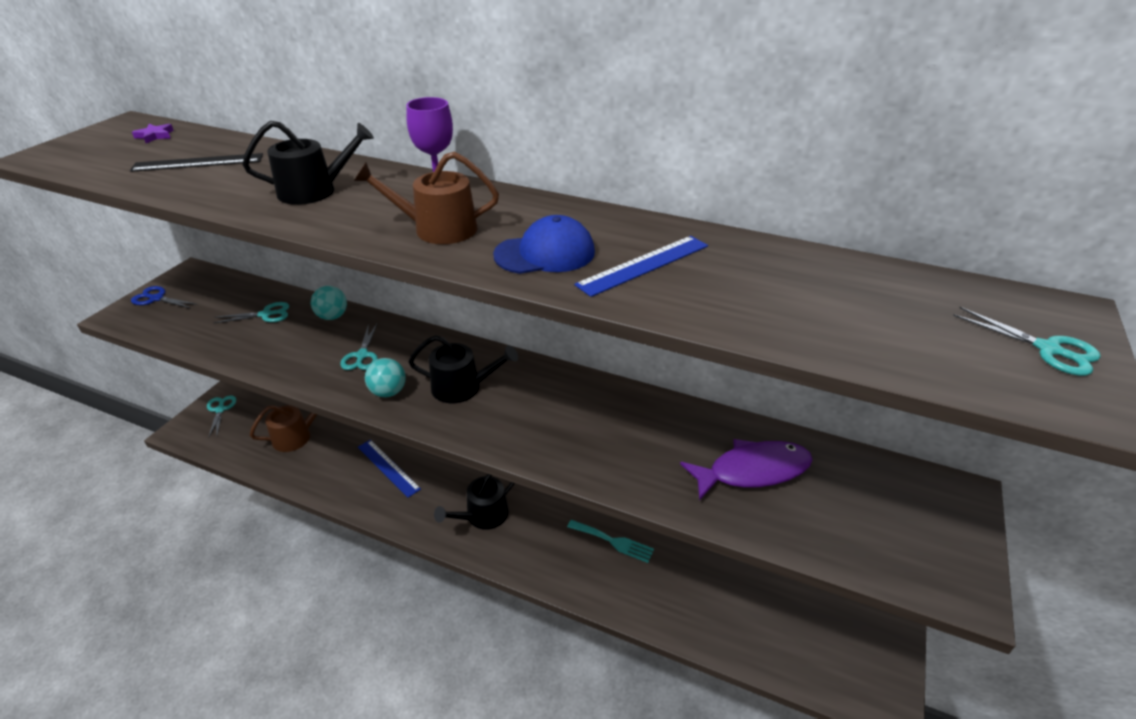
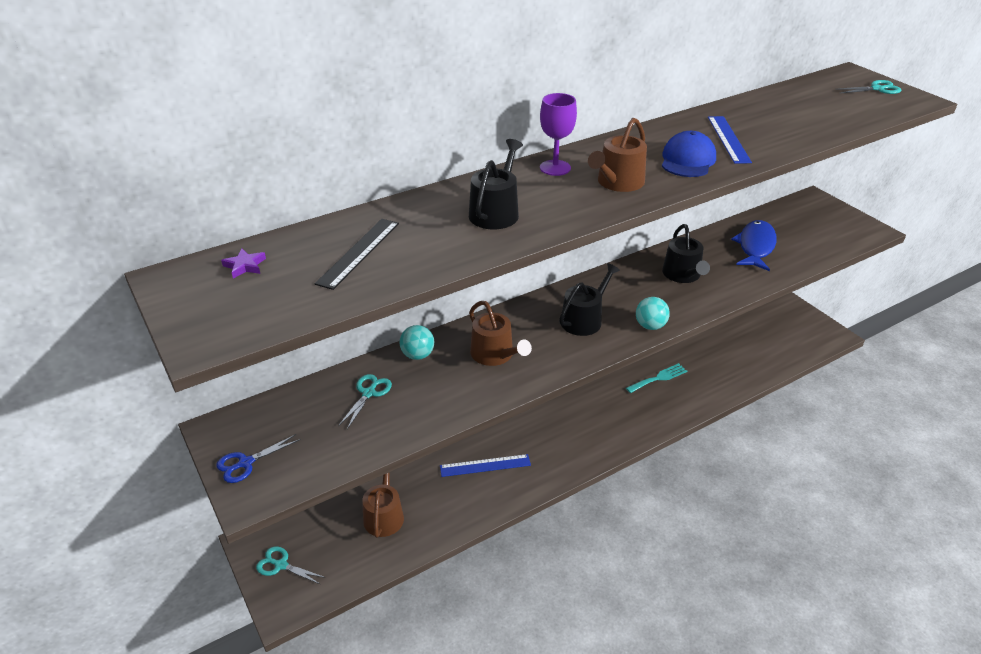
camera: 55 degrees left, 0 degrees up
(362, 355) = (495, 355): turquoise scissors -> brown watering can
(388, 392) = (557, 355): turquoise ball -> turquoise ball (650, 326)
(482, 515) = (584, 431): black watering can -> black watering can (683, 275)
(752, 471) = (755, 246): purple fish -> blue fish

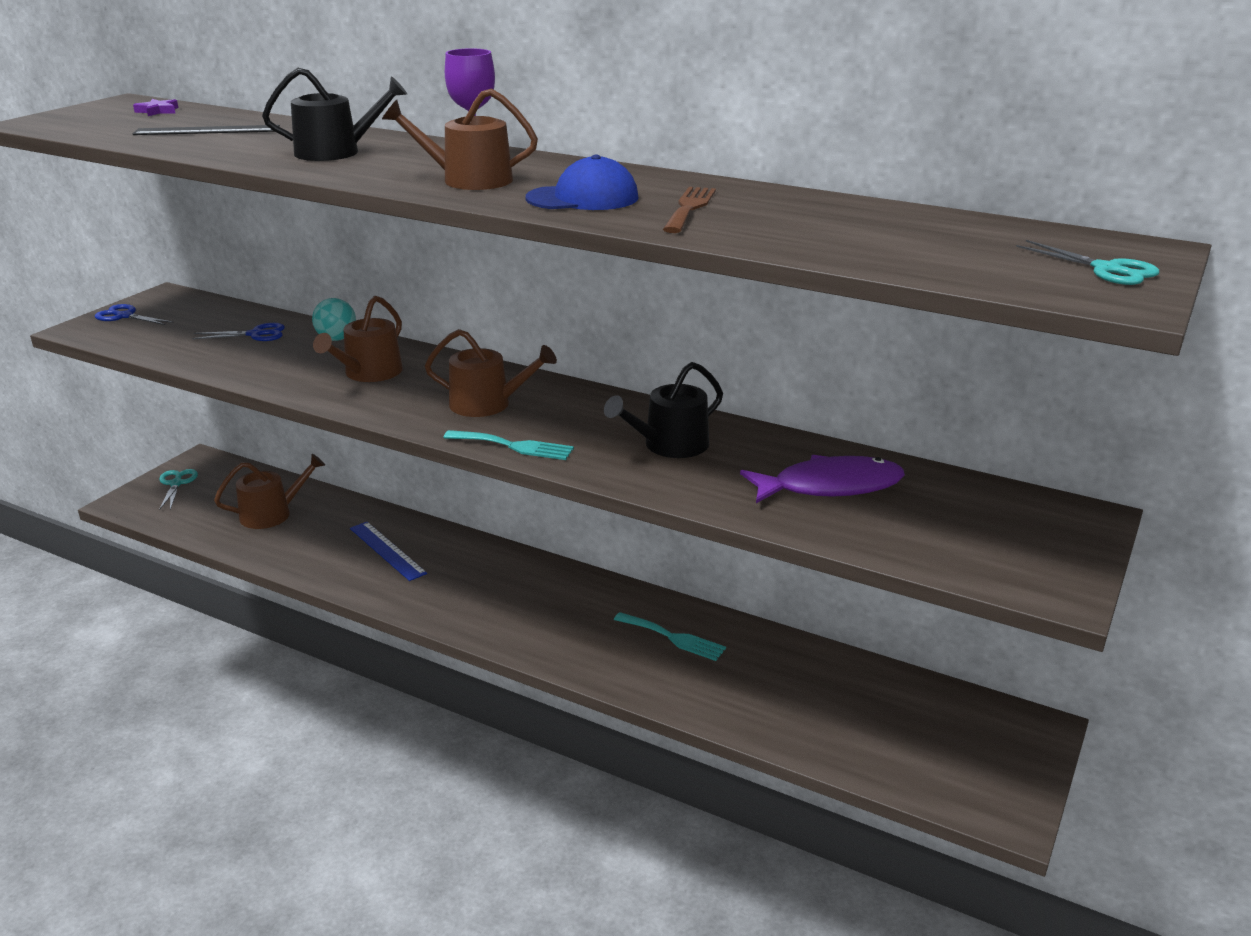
camera: 60 degrees right, 10 degrees down
(369, 393) = (256, 334): turquoise scissors -> blue scissors
(584, 319) = (487, 404): black watering can -> brown watering can
(650, 326) = (514, 446): turquoise ball -> turquoise fork
(728, 139) = (689, 208): blue ruler -> brown fork
(755, 246) = (830, 486): blue fish -> purple fish

